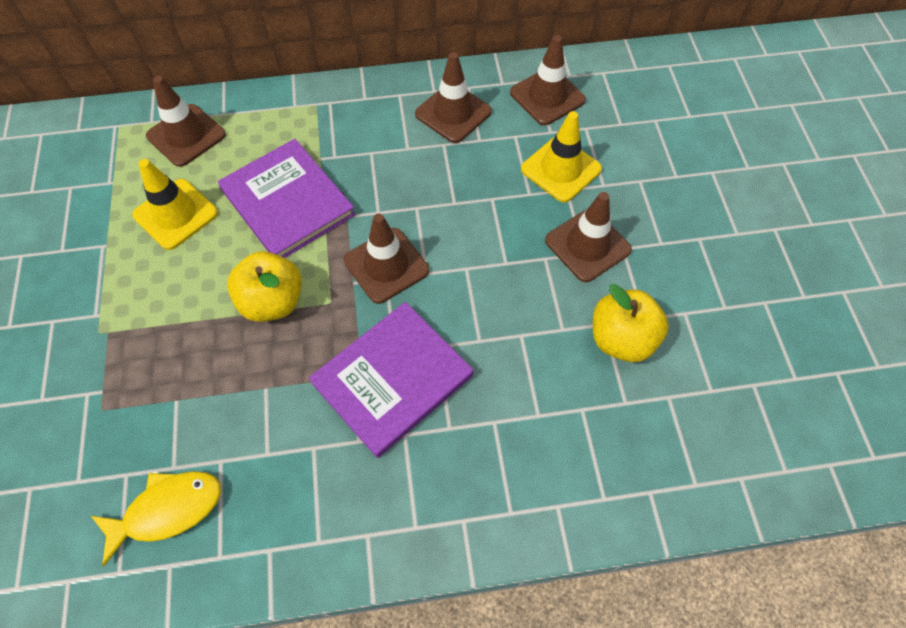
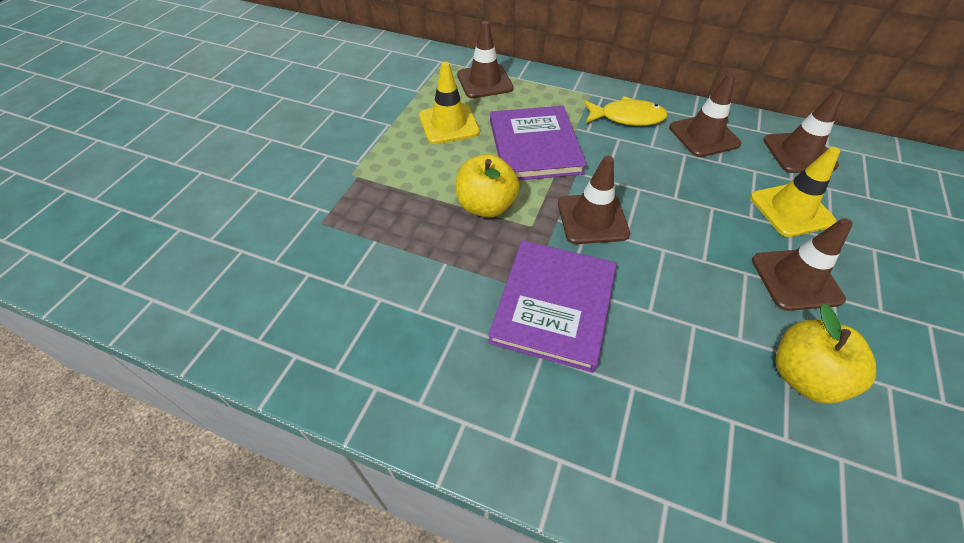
camera: 30 degrees right, 10 degrees down
(168, 510) = (320, 314): yellow fish -> yellow fish (627, 117)
(392, 379) = (554, 305): purple book -> purple book turned 60 degrees counterclockwise

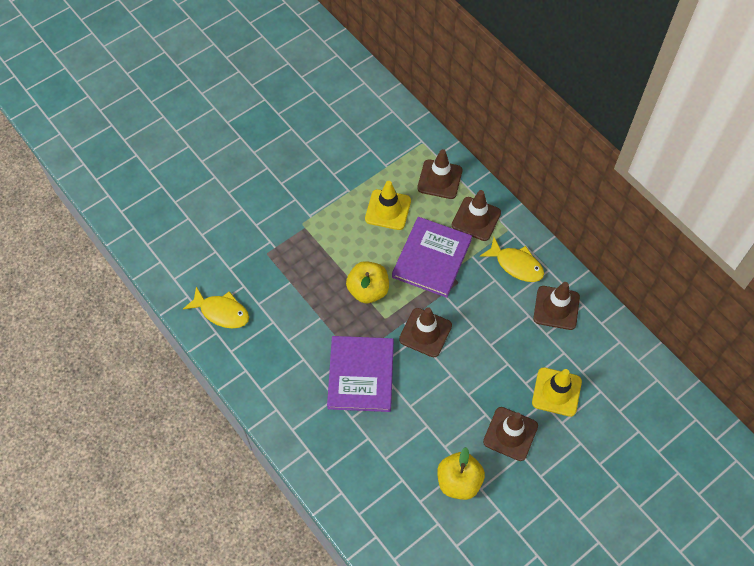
camera: 30 degrees right, 10 degrees up
(290, 322) = (222, 312): none -> yellow fish
(554, 305) = (361, 375): purple book -> purple book turned 45 degrees counterclockwise
(799, 153) = (610, 355): brown traffic cone -> brown traffic cone (476, 219)

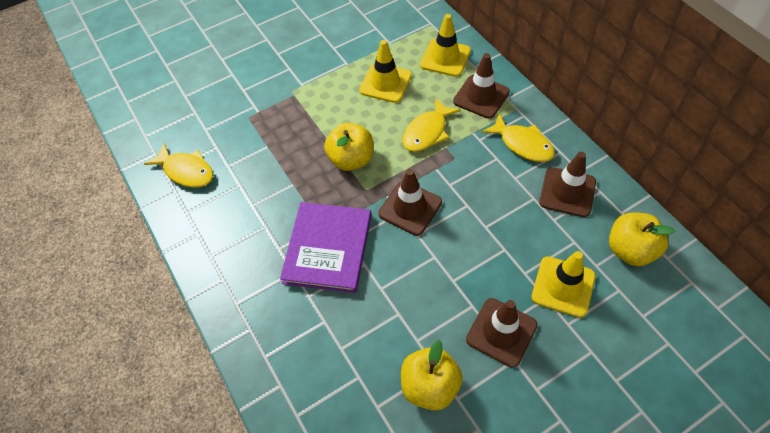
camera: 10 degrees right, 5 degrees down
(431, 258) = (427, 132): purple book -> yellow fish
(439, 179) = (445, 58): brown traffic cone -> yellow traffic cone
(609, 356) = (630, 250): none -> yellow apple

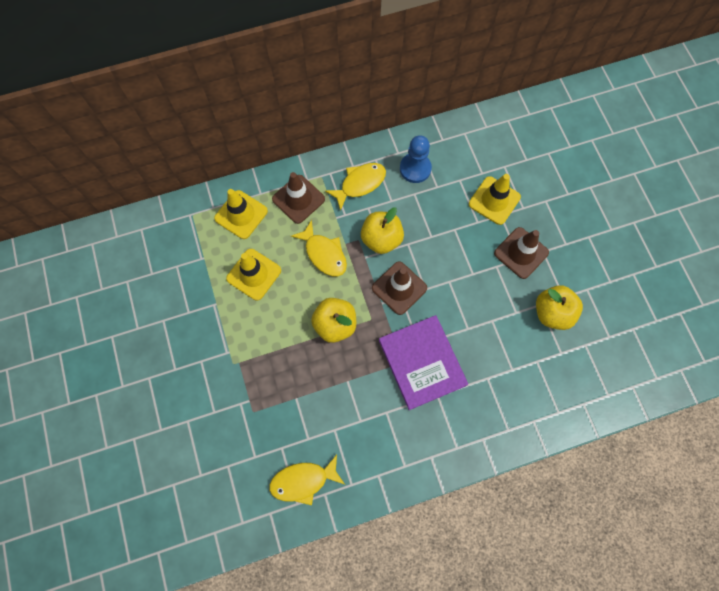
camera: 80 degrees left, 15 degrees up
(186, 171) = (303, 481): yellow fish -> yellow fish turned 150 degrees counterclockwise
(328, 248) = (422, 362): purple book -> purple book turned 45 degrees clockwise
(567, 192) = (415, 168): brown traffic cone -> blue pawn
(630, 250) = (475, 147): yellow apple -> yellow apple (381, 239)

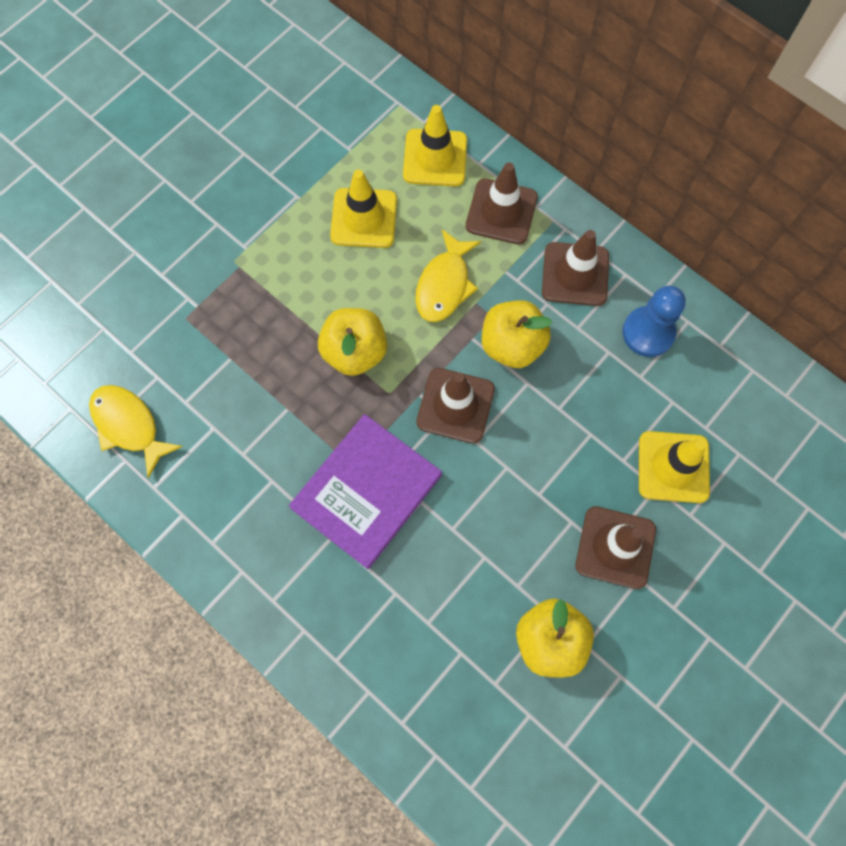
camera: 60 degrees right, 0 degrees up
(360, 184) = (575, 274): yellow fish -> brown traffic cone

